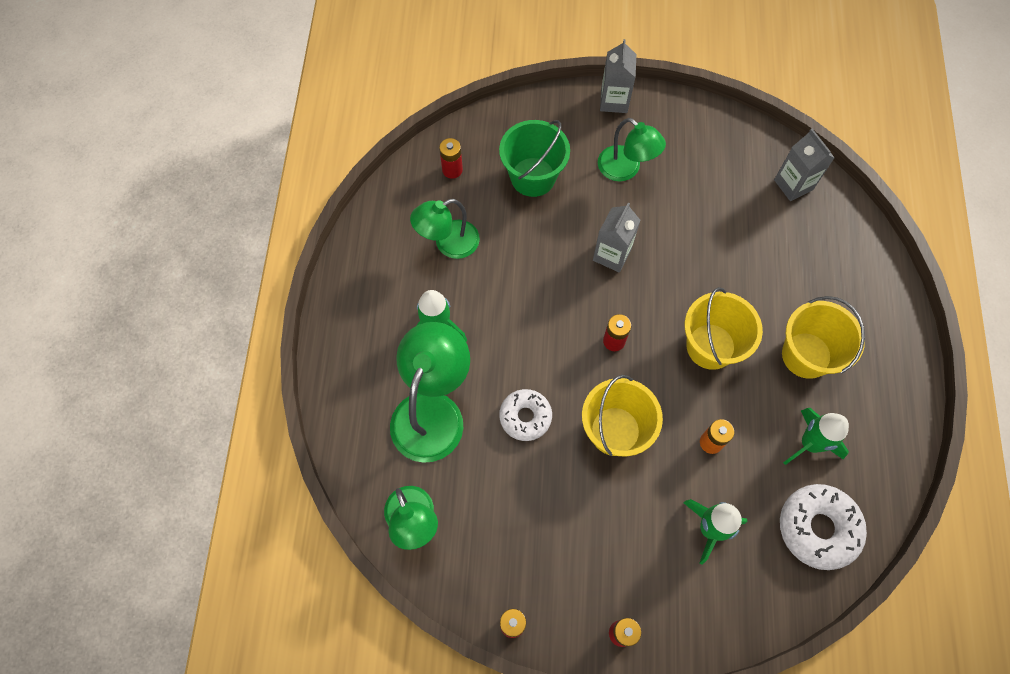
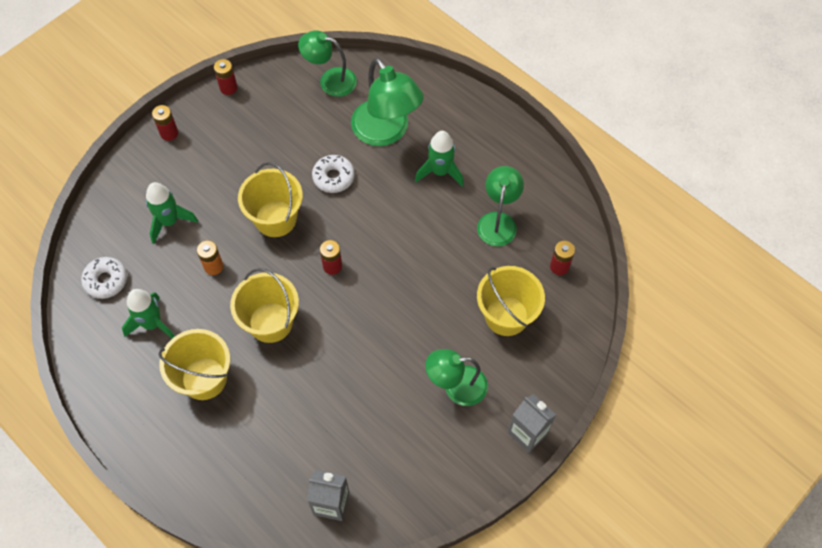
camera: 130 degrees right, 5 degrees down
(533, 177) = (506, 316): green bucket -> yellow bucket
(612, 255) = (395, 317): grey carton -> none
(818, 528) = (106, 280): white donut -> white donut, size x0.66

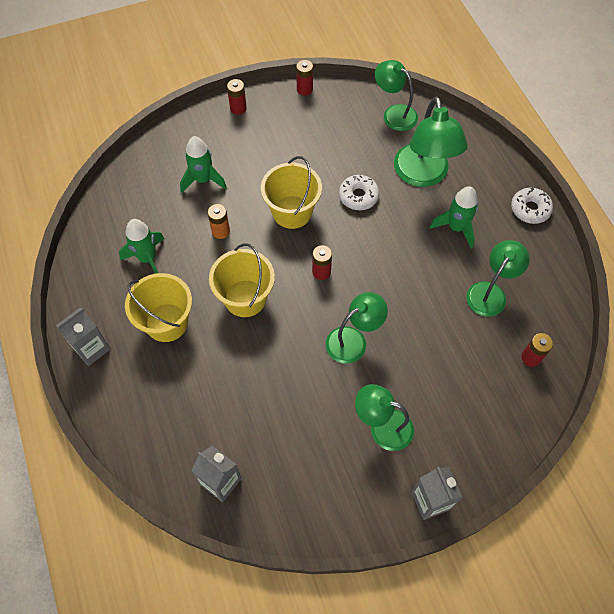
camera: 25 degrees right, 0 degrees up
(106, 280) = (129, 208): white donut -> white donut (530, 209)
(140, 436) = (91, 348): none -> grey carton
(393, 319) = (353, 340): none -> green lamp
(506, 316) = (459, 382): yellow bucket -> none

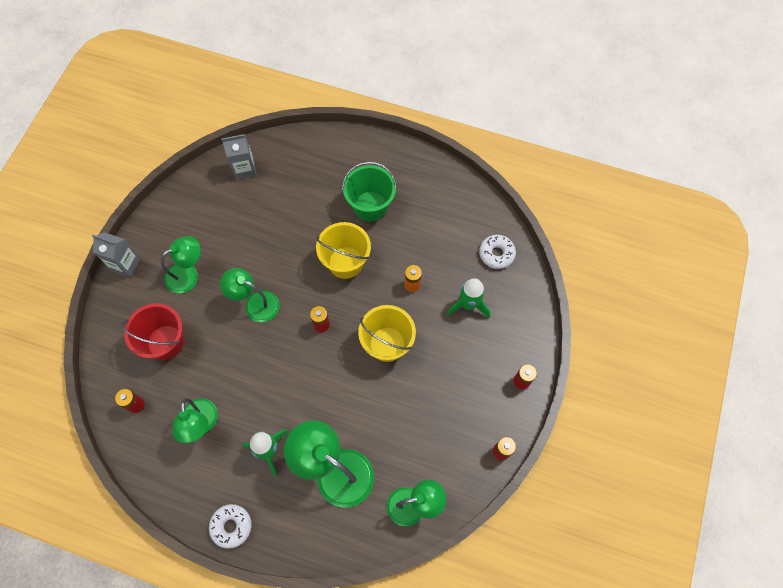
camera: 130 degrees right, 5 degrees up
(91, 348) = (390, 156): grey carton -> none
(148, 258) = (429, 226): green rocket -> none
(167, 322) = (370, 206): yellow bucket -> green bucket
(353, 340) = (255, 303): green lamp -> green lamp turned 105 degrees clockwise
(358, 196) = (359, 403): white donut -> white donut (496, 254)
(460, 384) = (165, 342): none -> red bucket

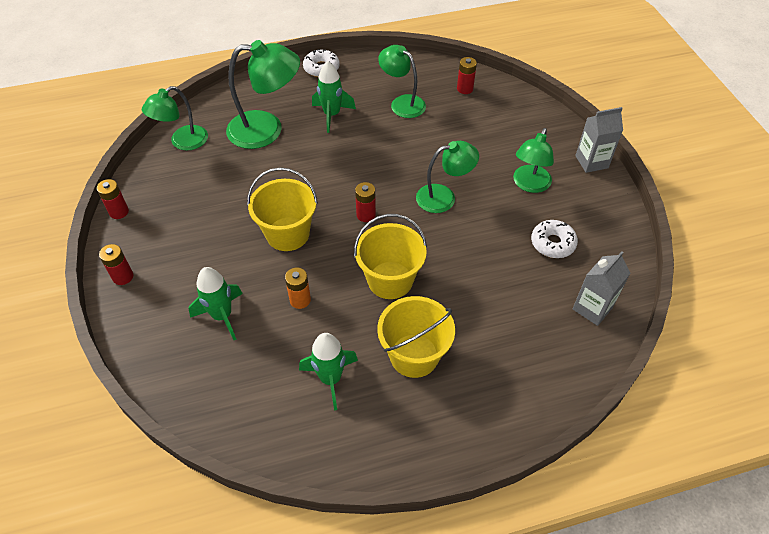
camera: 145 degrees right, 15 degrees down
(165, 342) = (489, 132): red bucket -> none
(370, 206) = (414, 355): green bucket -> yellow bucket
(427, 222) = (330, 379): none -> green rocket
(496, 254) = (218, 392): white donut -> white donut (552, 243)

